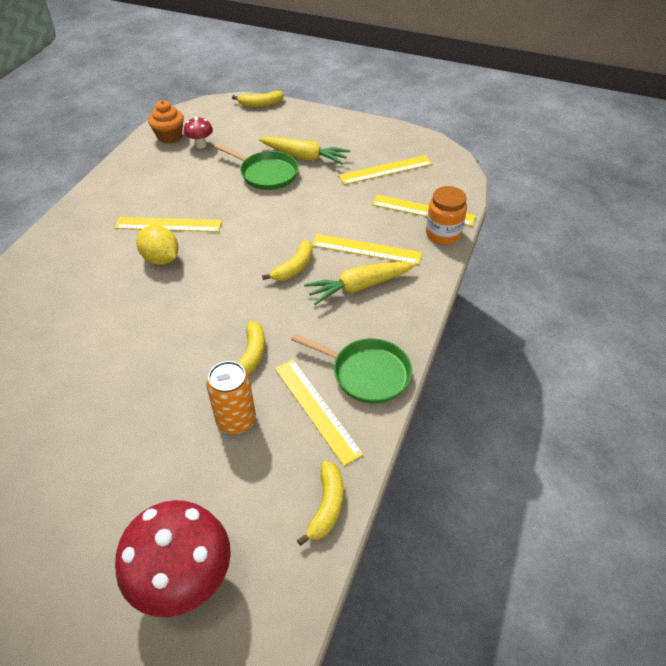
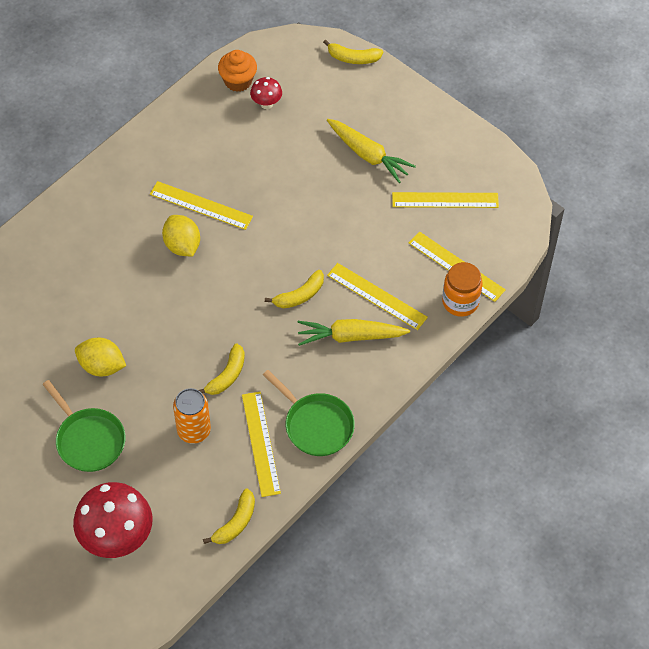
camera: 20 degrees right, 10 degrees up
(107, 387) = (102, 366): none -> yellow lemon
(266, 174) = (319, 167): green pan -> green pan (88, 440)

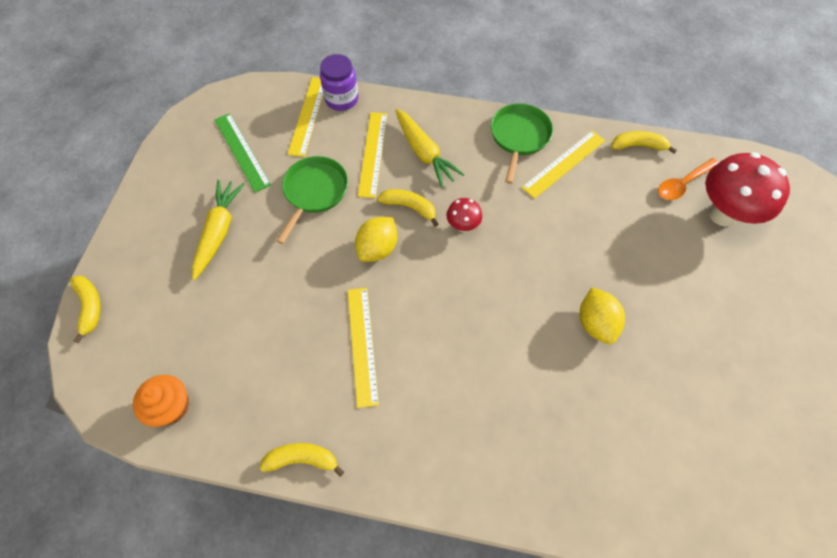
camera: 120 degrees left, 5 degrees up
(88, 440) = (668, 288): green pan -> green pan (314, 192)
(169, 530) = (683, 183): none -> orange spoon
(182, 245) = (420, 333): yellow lemon -> yellow lemon (377, 248)
(194, 430) = (592, 214): orange can -> none
(227, 375) = (525, 219): yellow banana -> yellow banana (302, 459)
(266, 104) = (193, 357): red mushroom -> red mushroom (462, 226)
(445, 200) = (242, 151): yellow ruler -> green ruler
(460, 302) = (341, 99): orange jar -> purple jar

